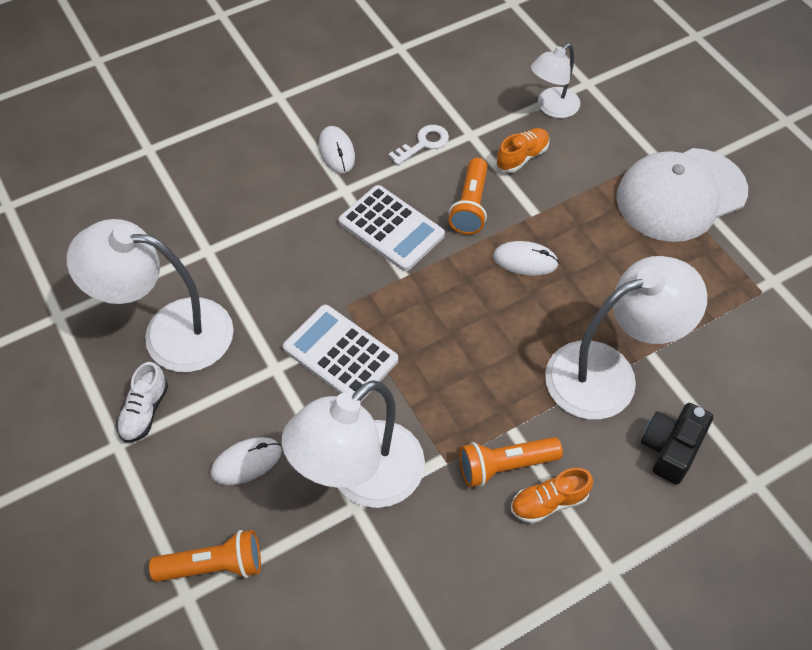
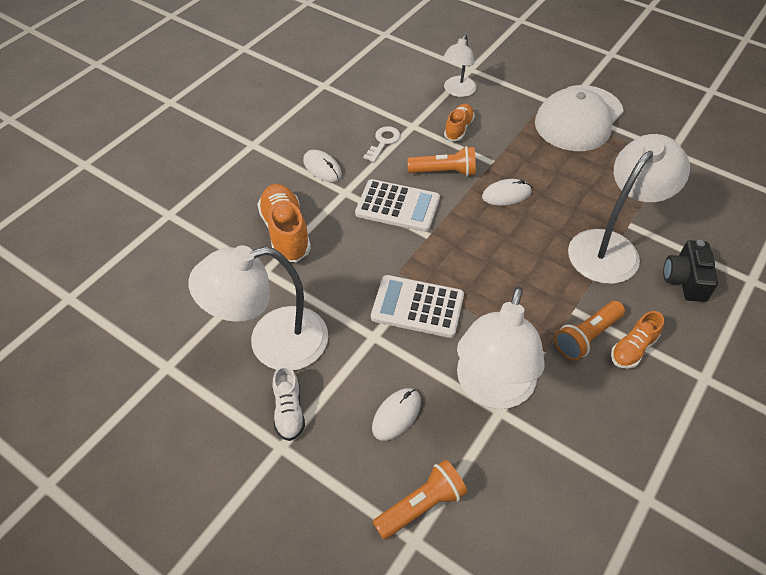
camera: 25 degrees left, 5 degrees down
(253, 214) = (286, 232): none -> orange shoe
(470, 206) = (444, 172): orange flashlight -> orange flashlight turned 75 degrees counterclockwise

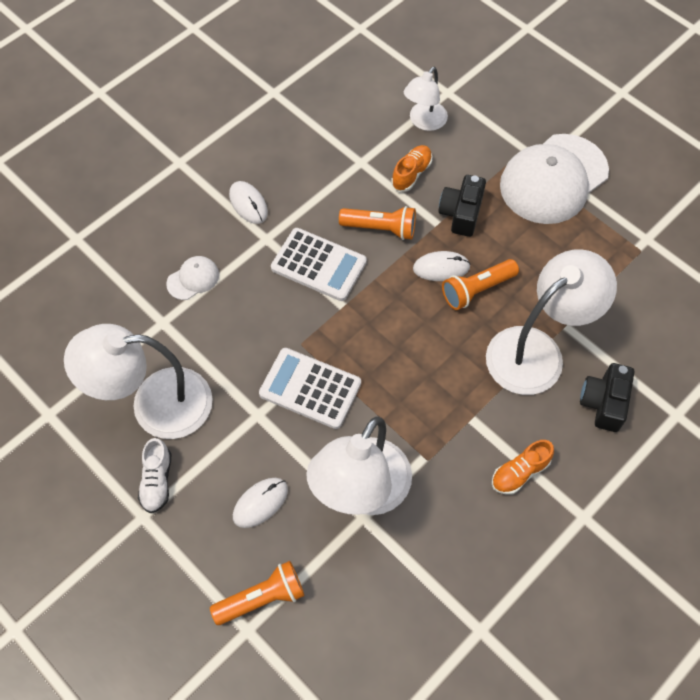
camera: 10 degrees right, 10 degrees up
(286, 232) = (193, 279): orange shoe -> white cap
(383, 142) = (323, 179): white key -> none
(510, 152) = (461, 213): none -> black camera
(586, 337) = (476, 451): orange flashlight -> orange flashlight (477, 290)

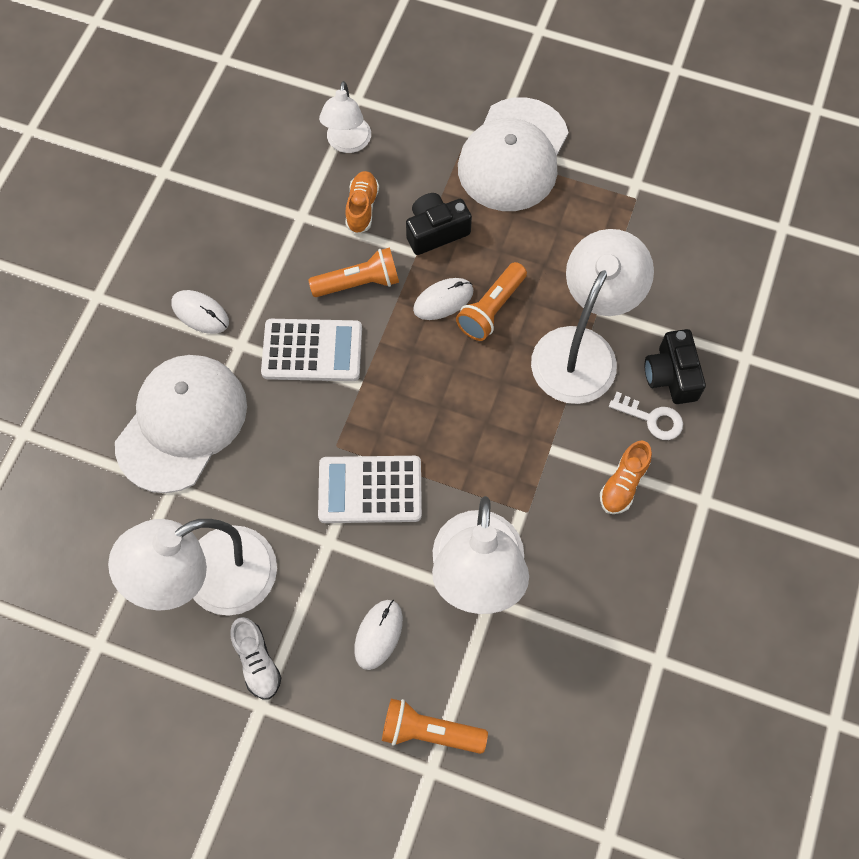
camera: 25 degrees left, 5 degrees up
(193, 279) = (182, 424): white cap -> white cap, size x2.30
(262, 598) = (429, 731): orange flashlight -> orange flashlight turned 120 degrees counterclockwise
(461, 213) = (436, 231): black camera -> black camera turned 75 degrees clockwise
(570, 431) = (652, 419): none -> white key

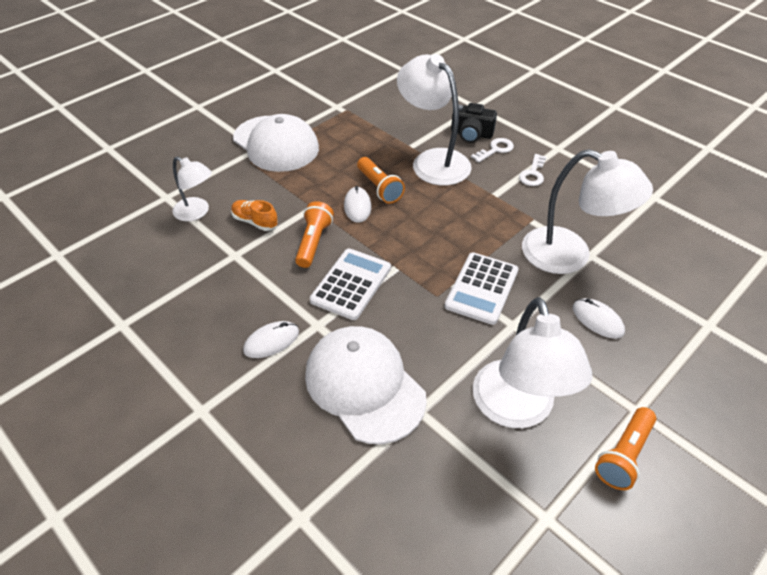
camera: 65 degrees left, 20 degrees down
(257, 662) = (598, 401): white shoe -> none
(429, 731) = (679, 316): orange flashlight -> orange flashlight (624, 455)
(436, 231) = (303, 193): black camera -> none
(623, 484) = (533, 174): orange shoe -> white key

